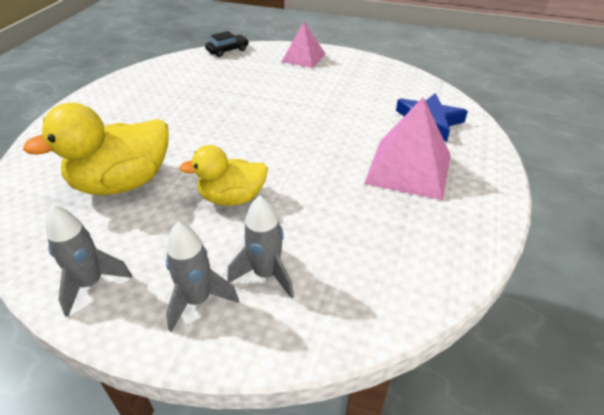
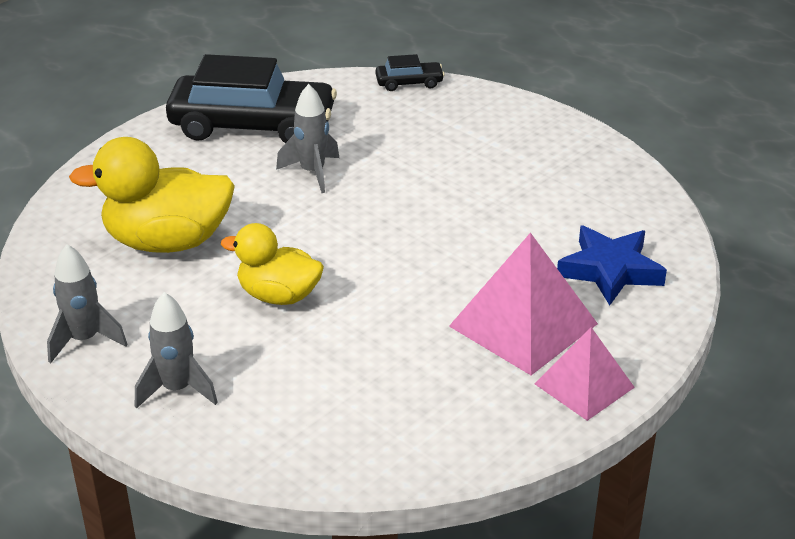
camera: 25 degrees right, 5 degrees down
(142, 93) = (252, 125): none -> black car
(266, 274) = (260, 388): grey rocket -> grey rocket (312, 172)
(303, 57) = (513, 122): pink pyramid -> pink pyramid (584, 385)

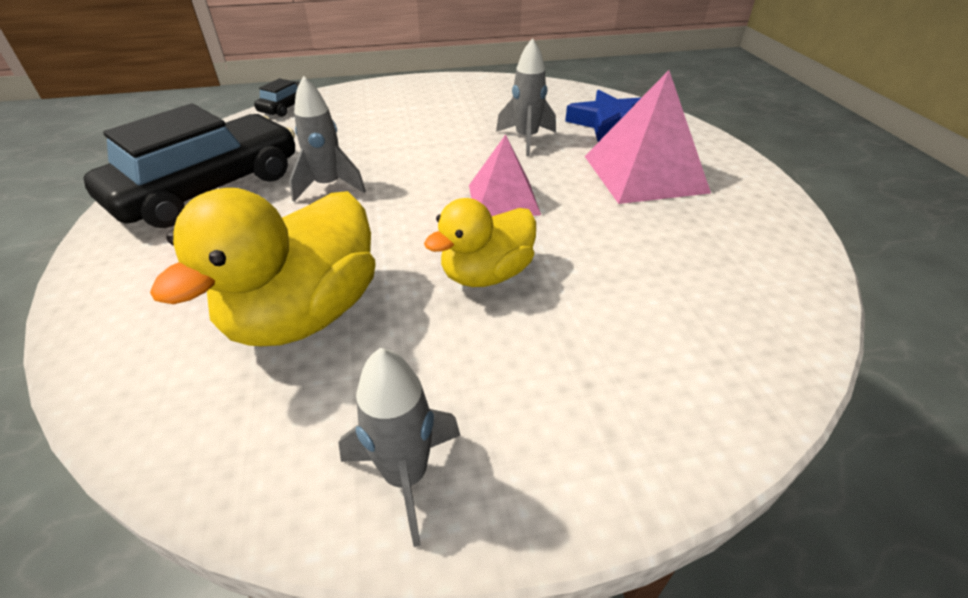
camera: 55 degrees left, 5 degrees up
(177, 389) = (585, 419): grey rocket -> grey rocket (526, 139)
(584, 385) = (737, 177): pink pyramid -> pink pyramid (503, 199)

